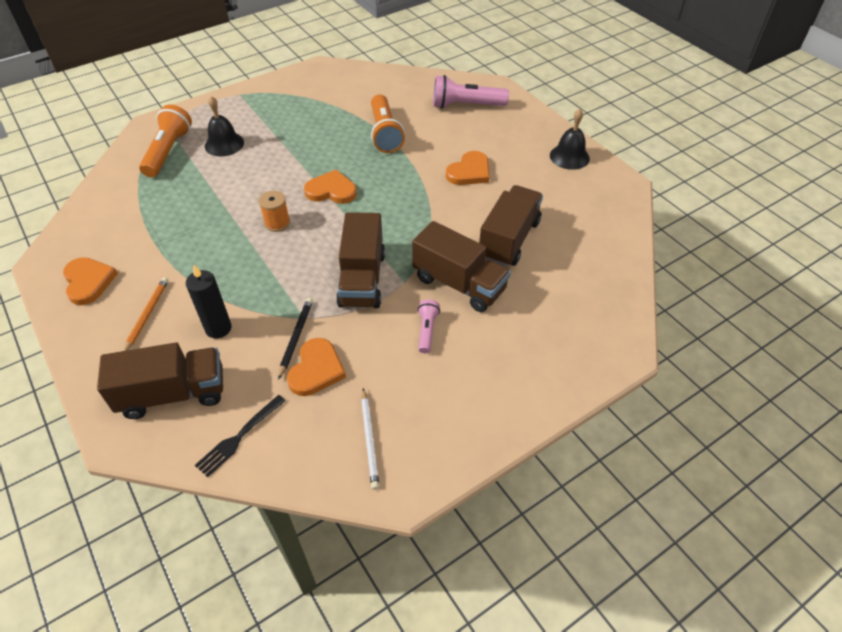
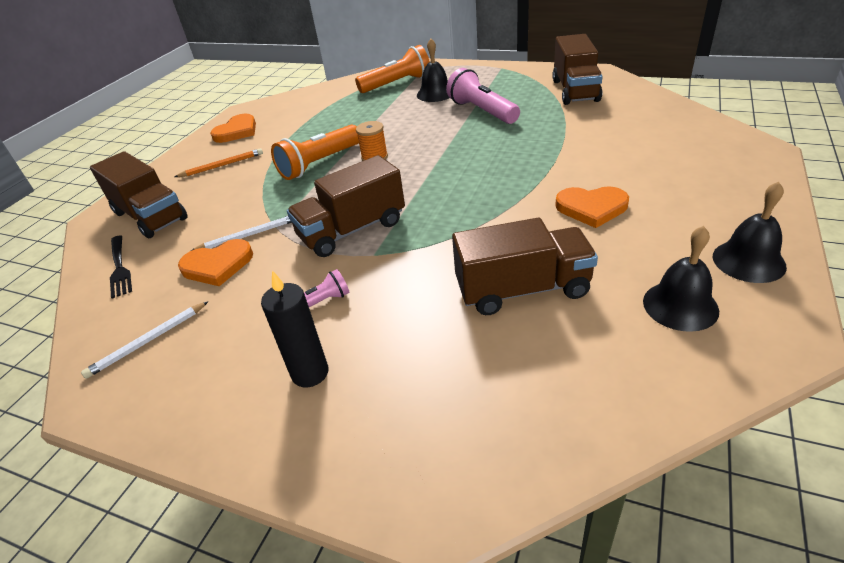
camera: 60 degrees right, 10 degrees down
(218, 328) = (231, 197): black candle -> black candle (310, 373)
(239, 437) = (119, 267): black fork -> black fork turned 120 degrees counterclockwise
(296, 337) = (248, 235): black pencil -> white pencil
(331, 190) = (447, 157): orange heart -> none
(385, 133) = (565, 139): orange flashlight -> orange flashlight (319, 164)
(459, 284) = (408, 290): brown truck -> brown truck (575, 90)
(465, 105) = (692, 152): pink flashlight -> pink flashlight (481, 111)
(576, 197) = (680, 305): none -> black bell

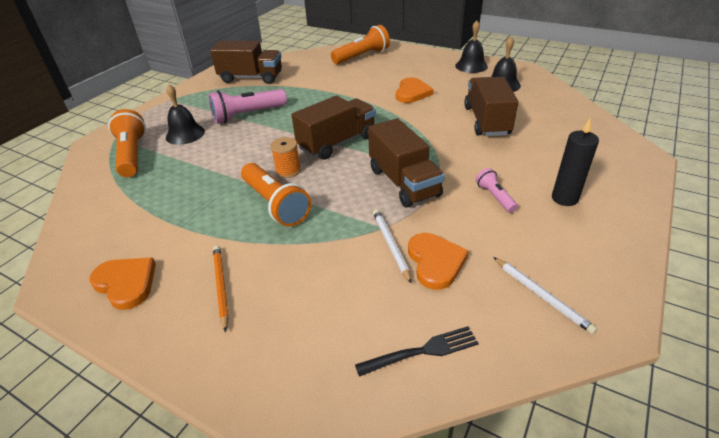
camera: 85 degrees left, 0 degrees up
(150, 216) = (314, 344): brown truck -> brown truck (337, 143)
(702, 146) = (362, 56): none -> orange flashlight

